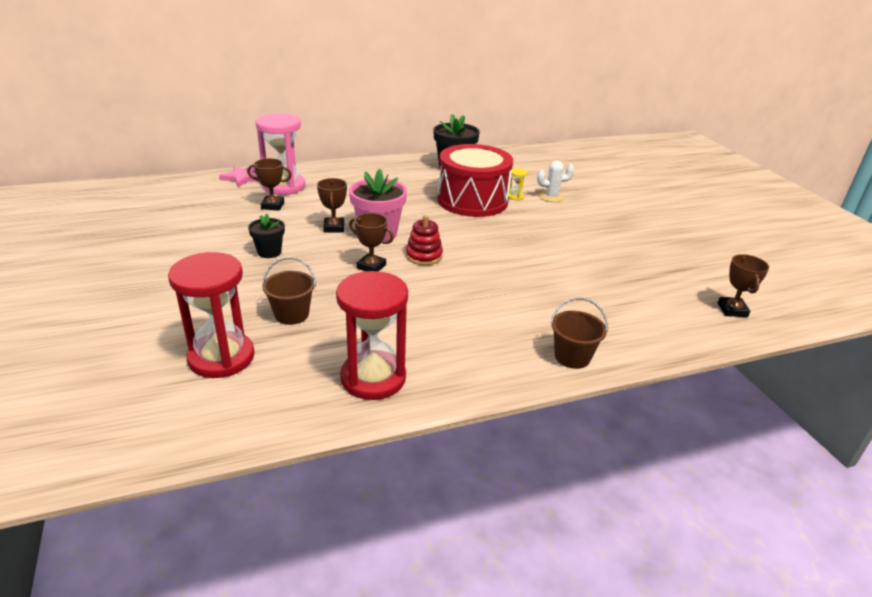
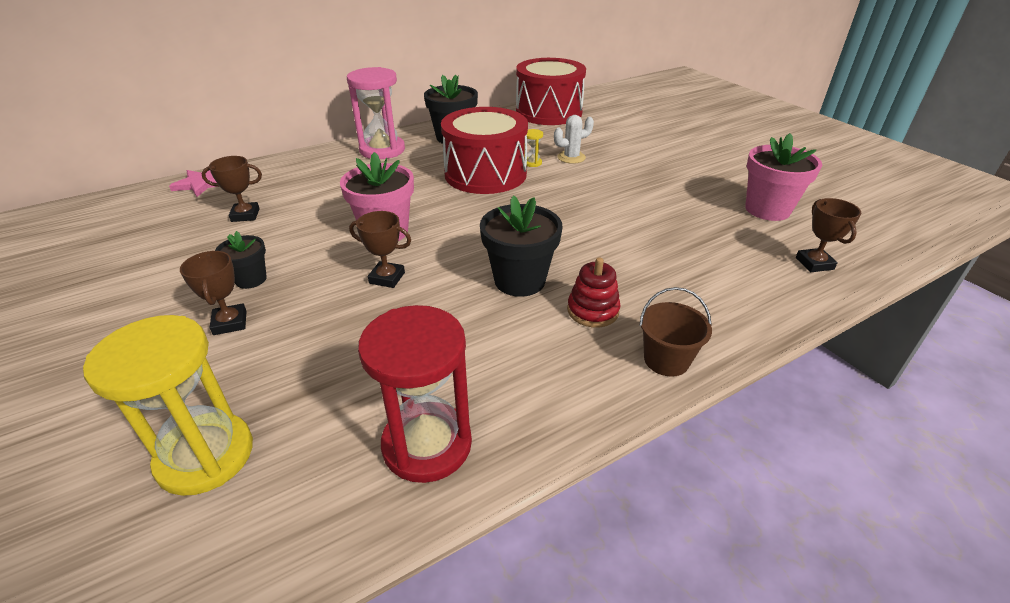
camera: 10 degrees left, 5 degrees up
(221, 357) = (205, 456): red hourglass -> yellow hourglass
(284, 186) = (256, 188): pink hourglass -> pink hourglass (382, 150)
(291, 314) = (296, 366): brown bucket -> none
(334, 228) = (328, 233): brown trophy -> brown trophy (230, 323)
(424, 256) = (448, 253): red stacking toy -> red stacking toy (593, 311)
(475, 284) = (519, 280): none -> black flower pot
(545, 156) = (548, 112): none -> red drum
(711, 263) = (767, 209): none -> pink flower pot

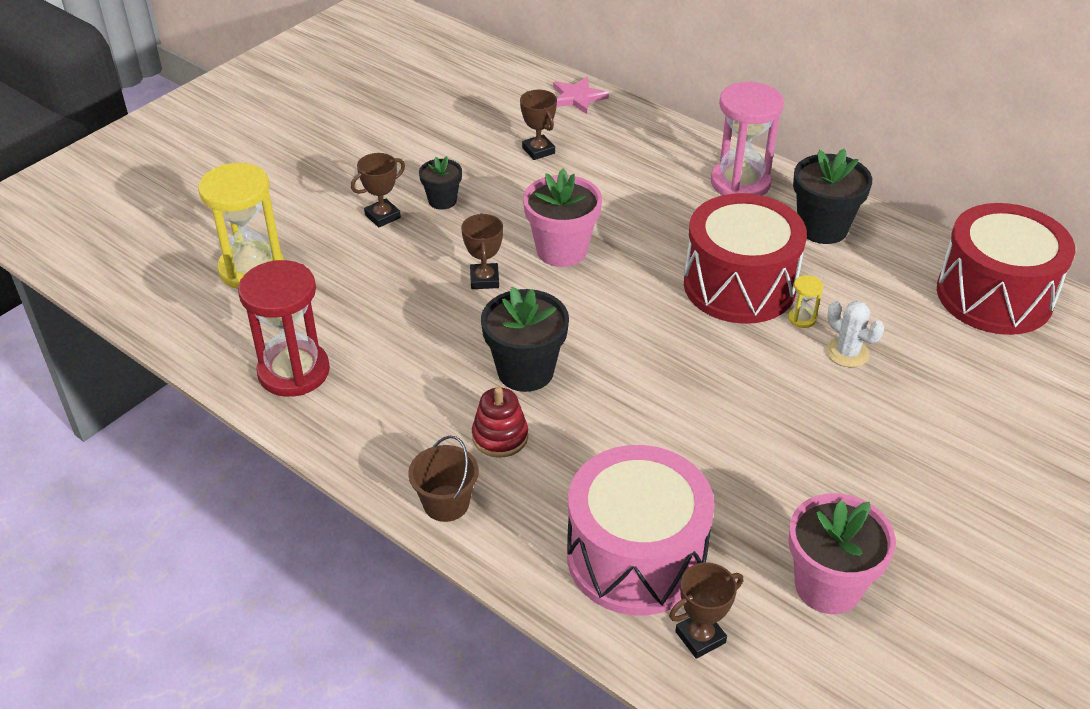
camera: 70 degrees right, 5 degrees up
(738, 272) = (636, 556): none -> pink drum

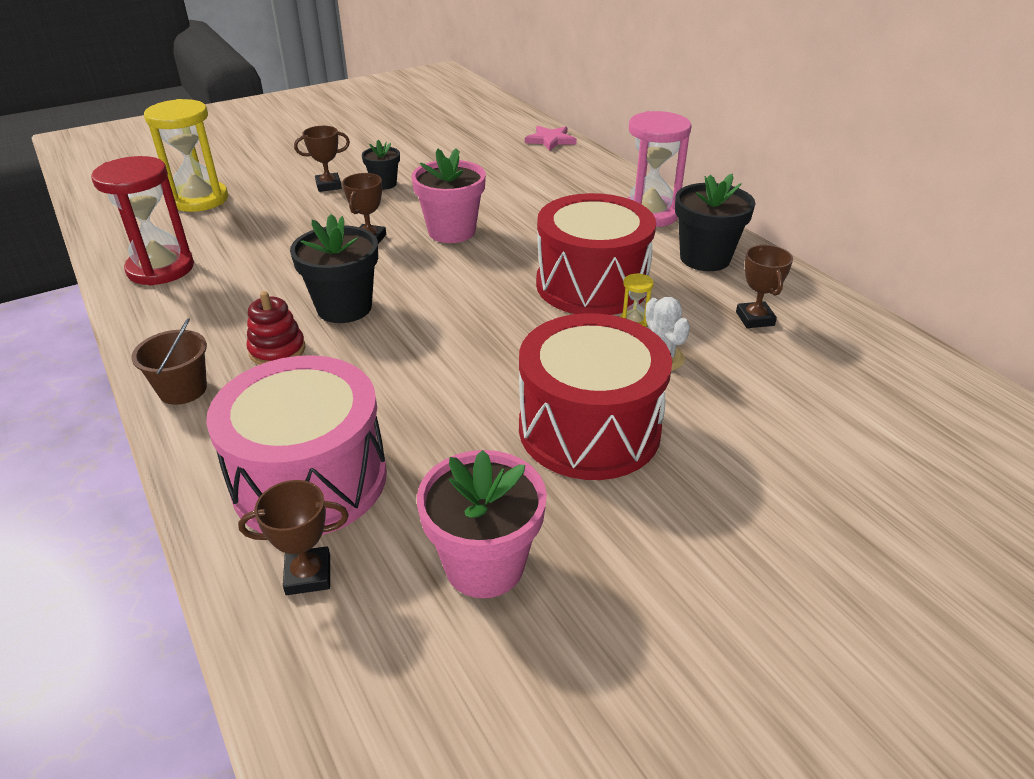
camera: 20 degrees right, 5 degrees down
(538, 150) = (490, 166): brown trophy -> brown trophy (755, 319)
(994, 296) = (854, 343): red drum -> red drum (589, 429)

